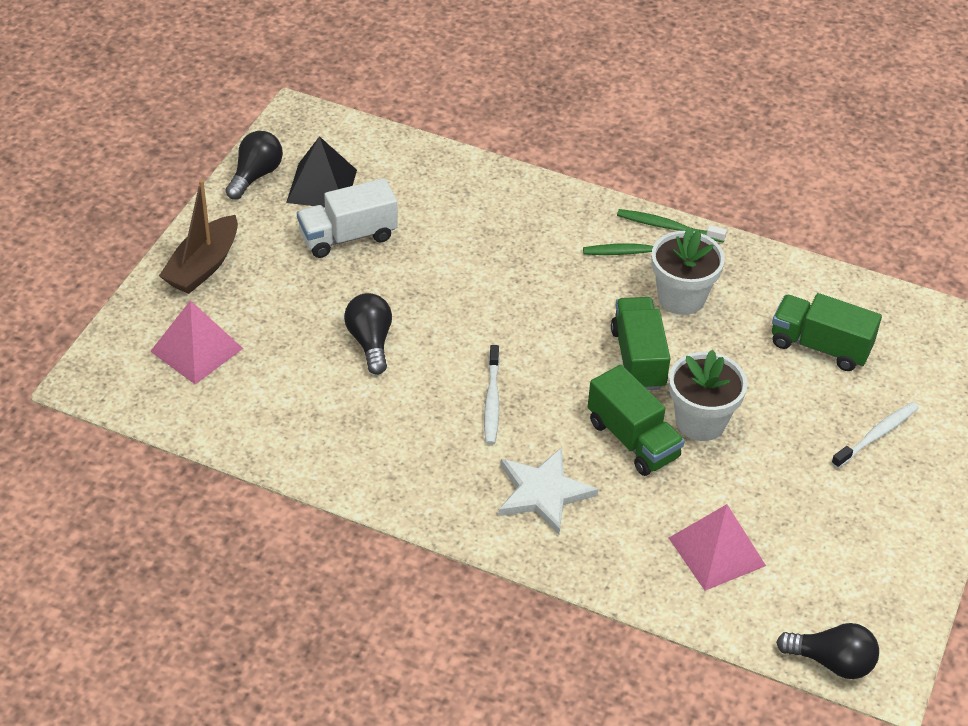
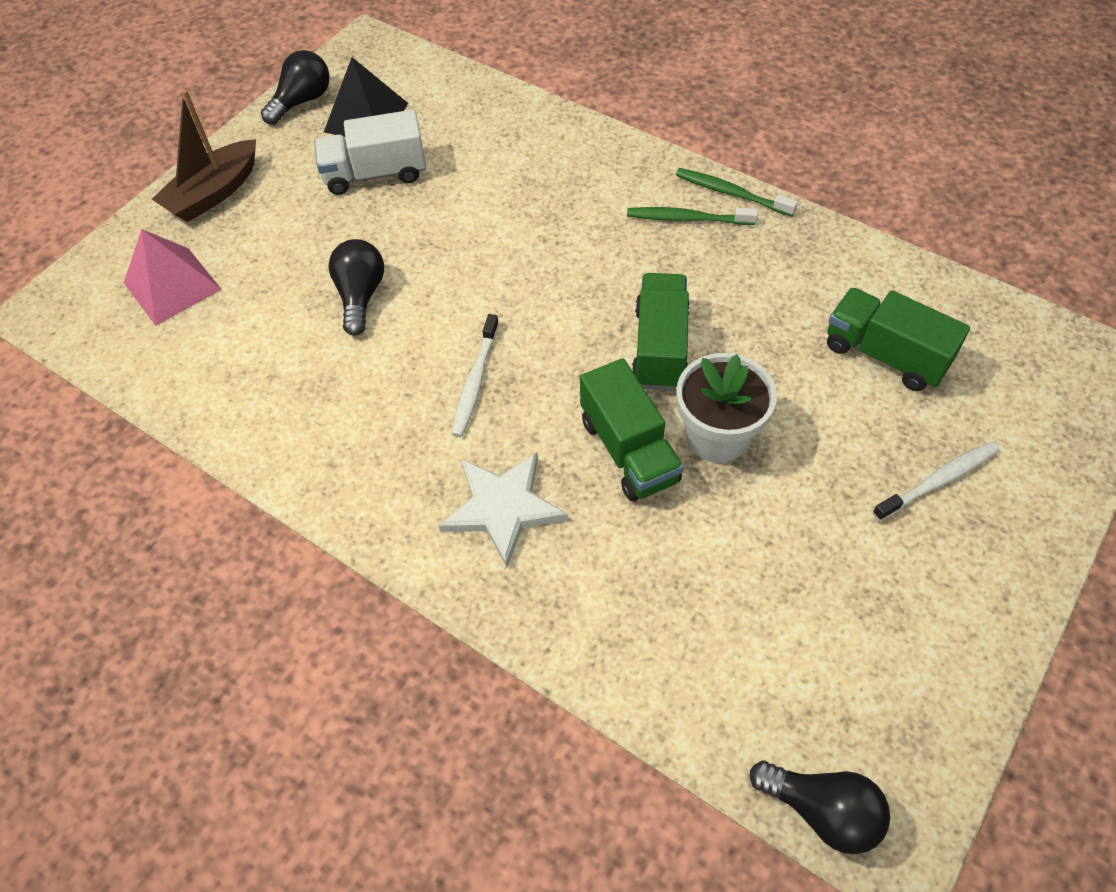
camera: 15 degrees right, 10 degrees up
(681, 297) = (728, 277): white flower pot -> none
(716, 551) = (699, 618): pink pyramid -> none

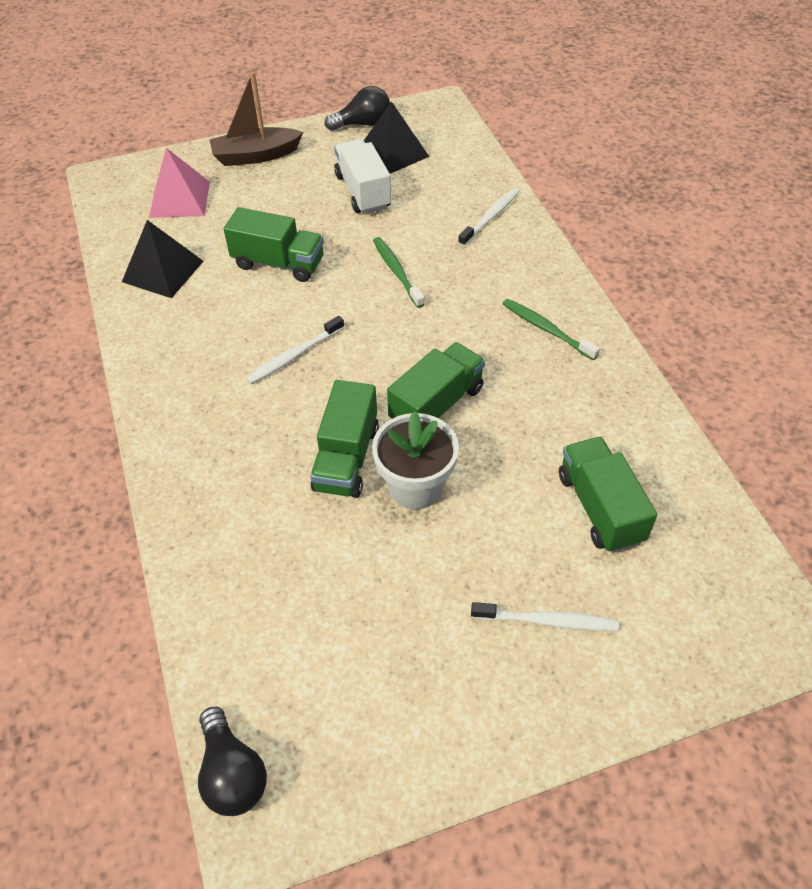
camera: 35 degrees right, 5 degrees down
(236, 375) = (162, 271): none -> black pyramid
(360, 296) = (278, 263): black light bulb -> green truck
(375, 174) = (363, 192): white truck -> white truck turned 45 degrees clockwise
(503, 508) = (232, 443): white star -> none
(531, 136) = (490, 217): none -> white toothbrush
(731, 193) = (598, 329): green toothbrush -> green toothbrush (397, 272)

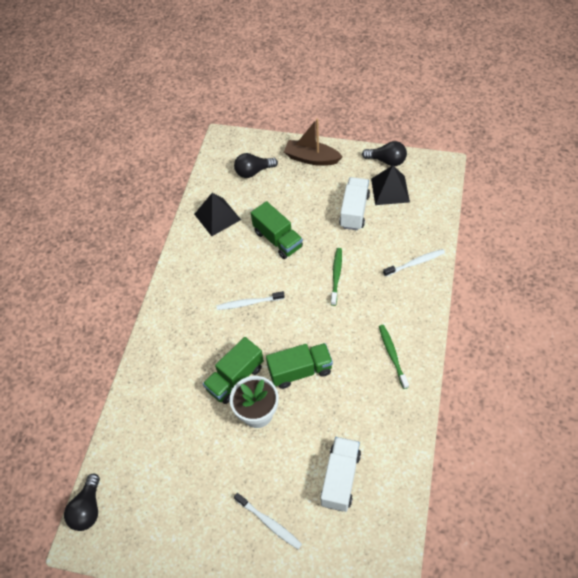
camera: 35 degrees right, 5 degrees up
(180, 199) = (253, 172): pink pyramid -> black light bulb
(600, 508) = (340, 478): green truck -> white truck

